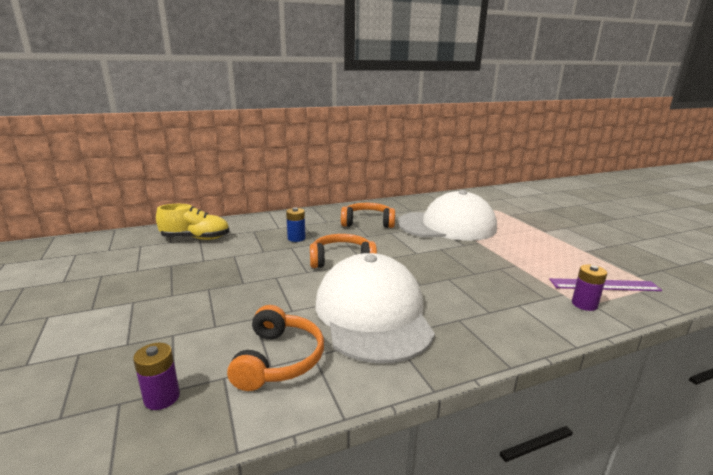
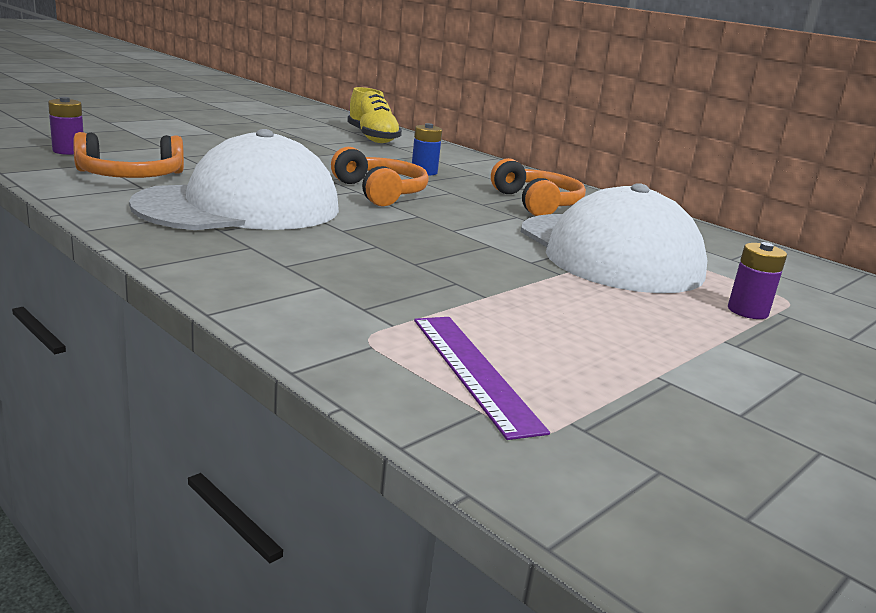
camera: 65 degrees right, 0 degrees up
(584, 304) = (362, 338): purple battery -> purple battery (747, 311)

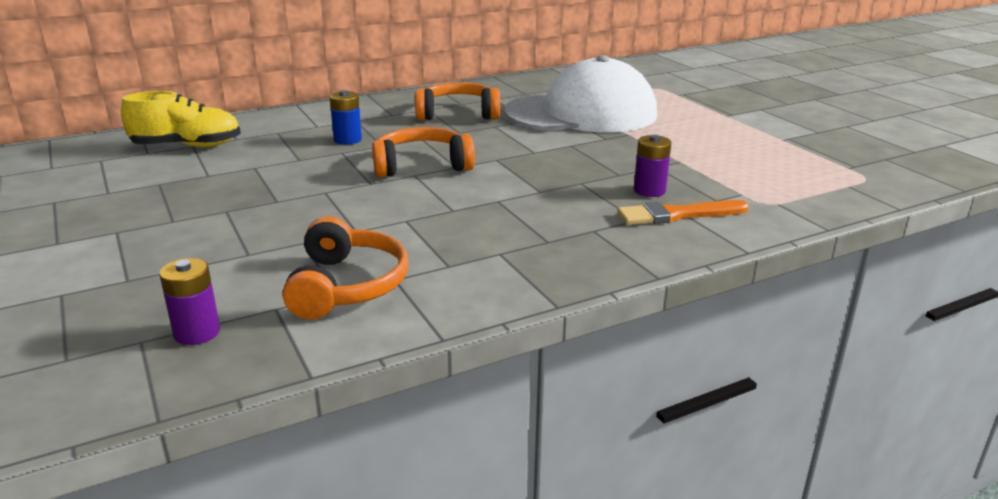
camera: 70 degrees left, 5 degrees up
(240, 207) = (473, 229): white cap -> none
(305, 284) = (677, 215): none -> orange brush
(473, 371) = (800, 180): purple ruler -> none
(747, 311) = (679, 101): purple battery -> purple battery (649, 190)

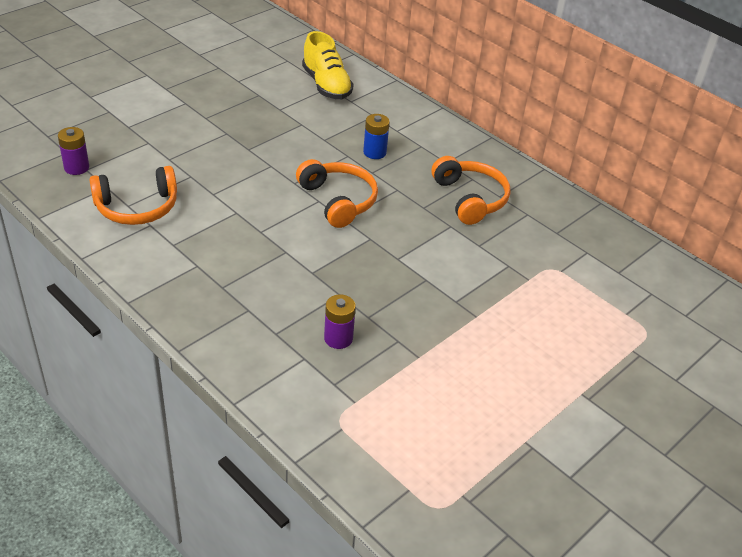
camera: 70 degrees right, 15 degrees up
(581, 113) = (519, 278): white cap -> none
(677, 215) = (293, 358): orange brush -> none

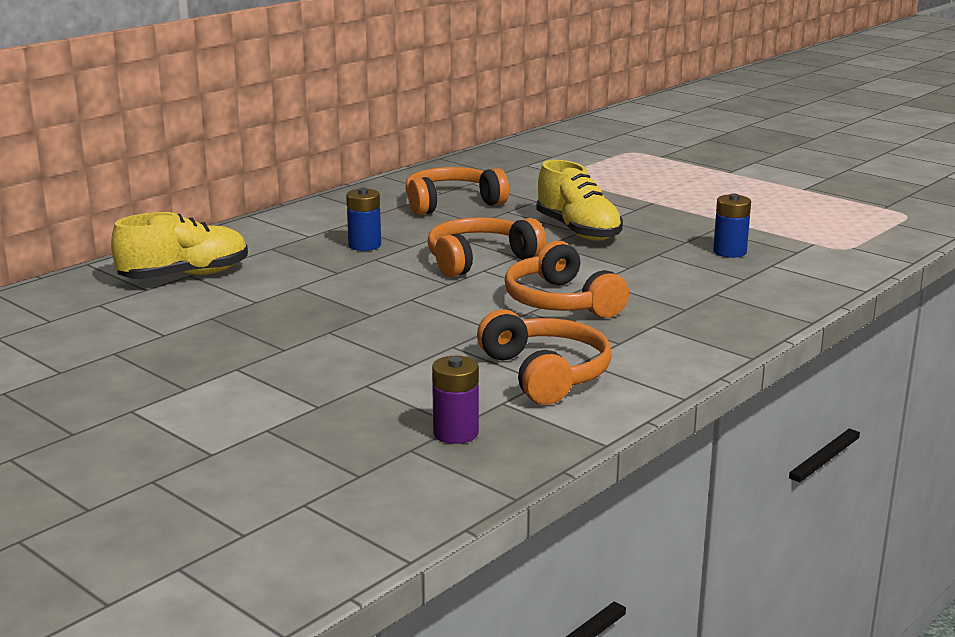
camera: 90 degrees left, 20 degrees down
(249, 228) = (560, 302): none -> orange headphones
(338, 338) = (729, 252): purple battery -> blue battery
(398, 258) = (578, 231): none -> yellow shoe

